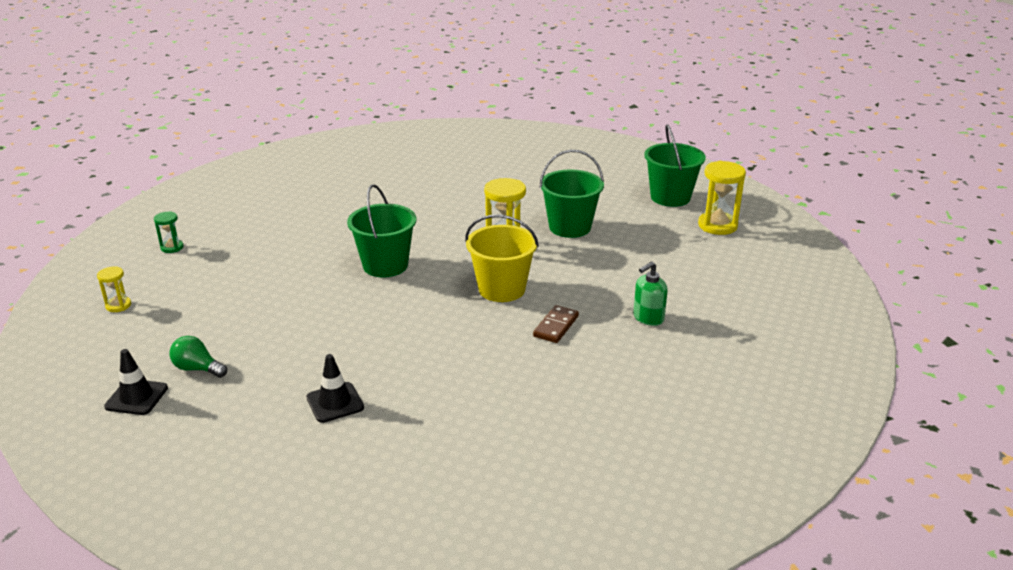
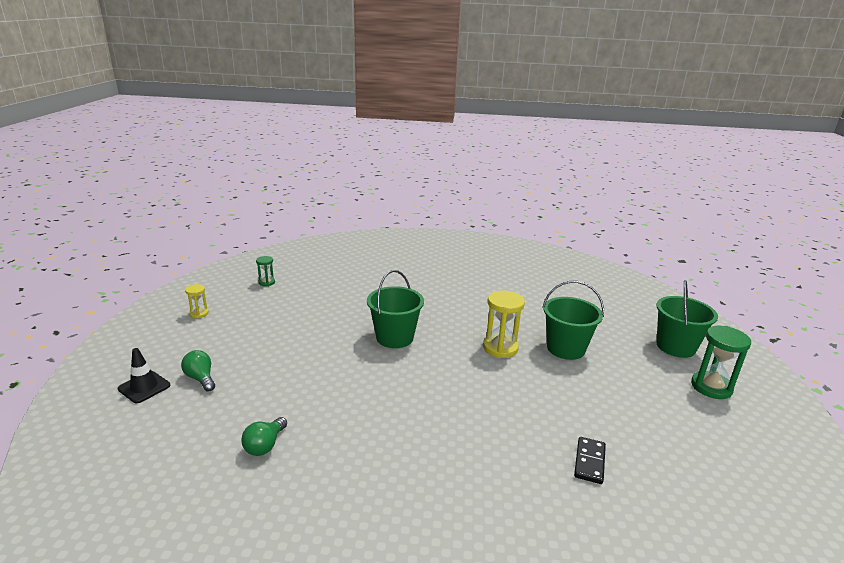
camera: 25 degrees right, 5 degrees down
(335, 402) = (265, 445): black traffic cone -> green light bulb
(501, 289) = (471, 387): yellow bucket -> none
(556, 326) = (495, 439): brown domino -> none
(648, 318) = (589, 462): green soap dispenser -> black domino
(717, 225) = (711, 387): yellow hourglass -> green hourglass

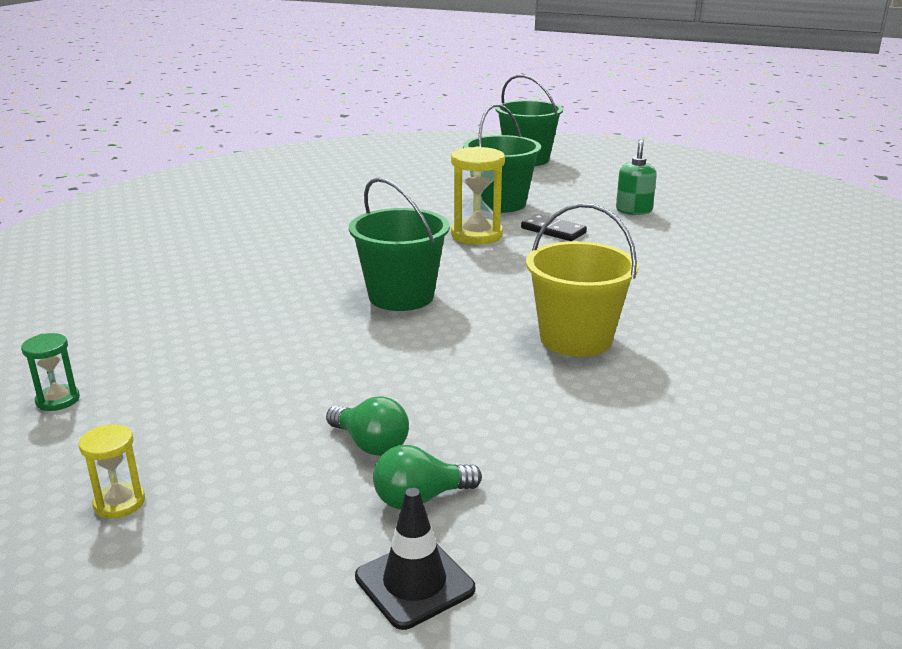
camera: 70 degrees left, 0 degrees up
(265, 445) = (650, 431): green light bulb -> green light bulb (370, 444)
(367, 406) = (576, 339): none -> yellow bucket
(589, 462) = (710, 236): black domino -> black domino (553, 231)
(611, 413) = (634, 210): none -> green soap dispenser
(711, 387) = (604, 165): green hourglass -> none

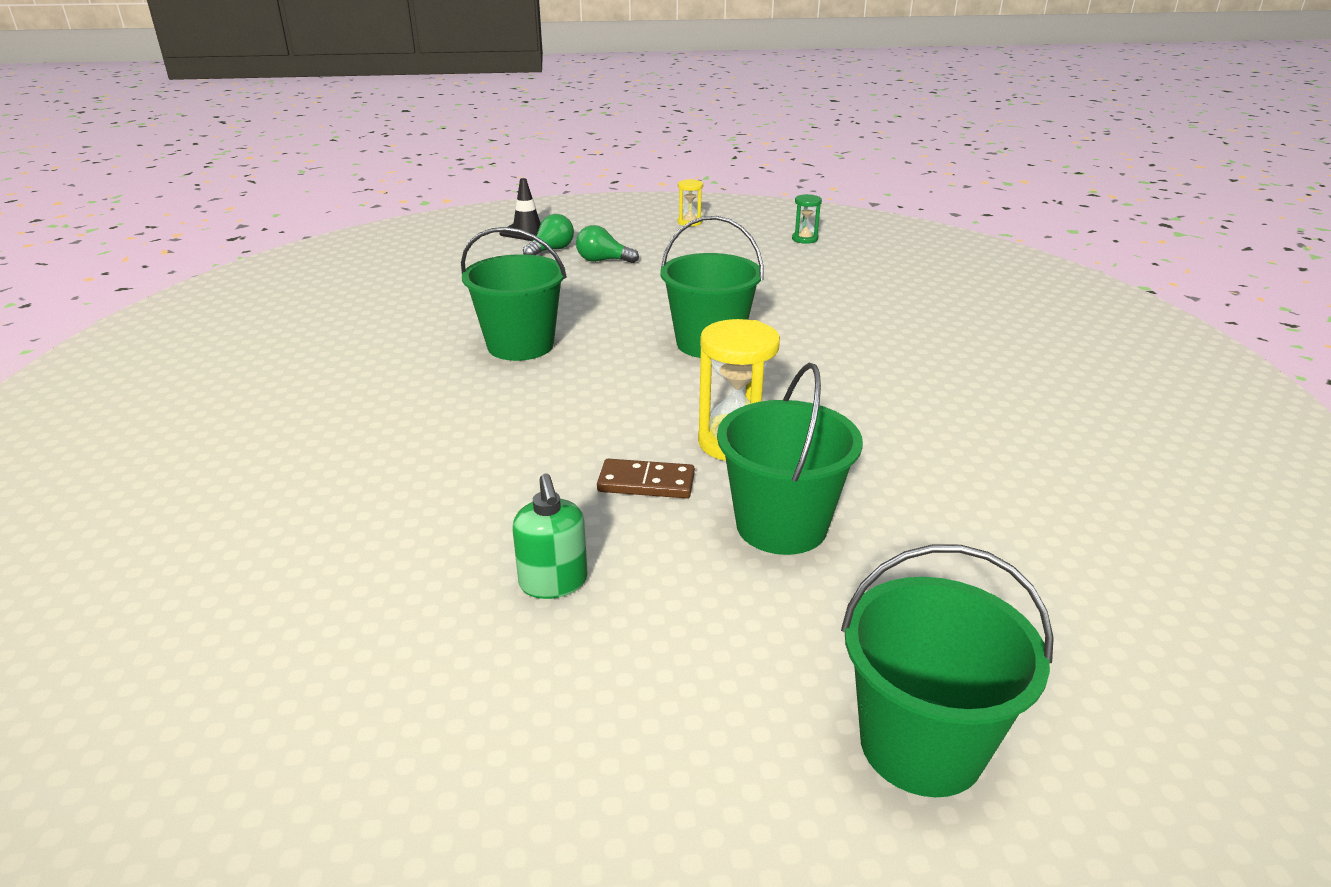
camera: 150 degrees right, 5 degrees up
(553, 231) = (646, 483): black domino -> brown domino
(576, 339) = (520, 345): yellow bucket -> green bucket

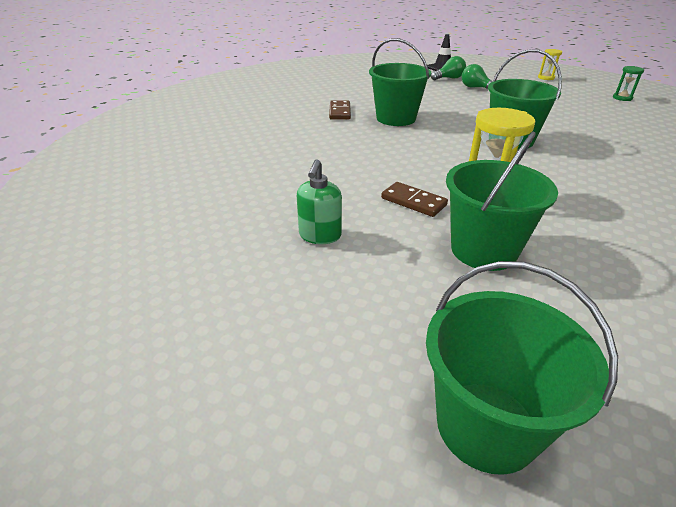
camera: 30 degrees right, 5 degrees up
(419, 355) = (340, 112): none -> brown domino

